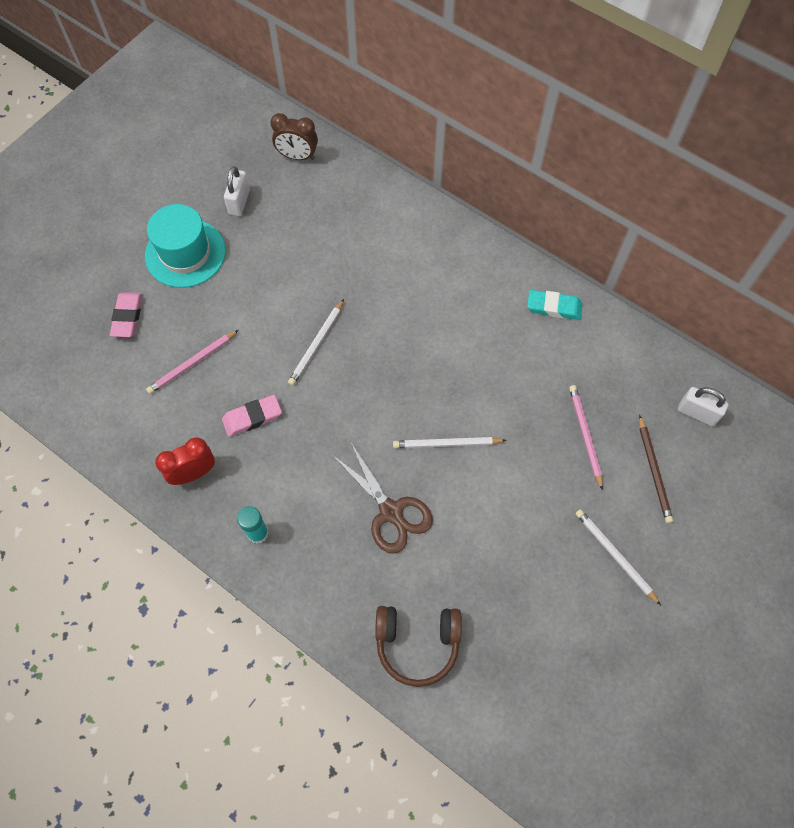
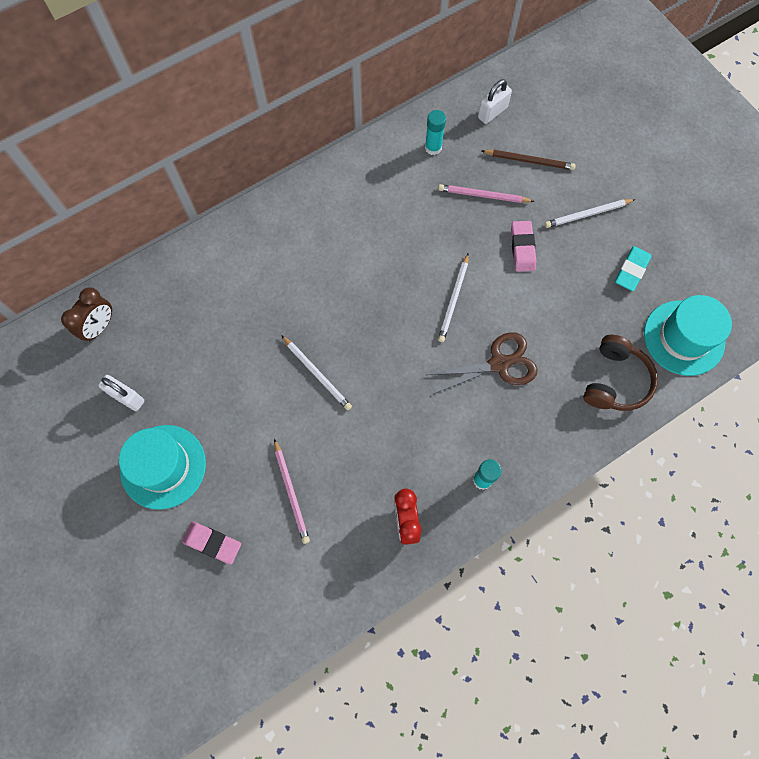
camera: 70 degrees left, 5 degrees up
(252, 417) = (369, 452): pink eraser -> pink eraser (522, 248)
(502, 711) = (684, 338): none -> turquoise hat
(554, 307) = (360, 173): turquoise eraser -> turquoise eraser (631, 270)
(620, 366) = (433, 147): none -> turquoise glue stick

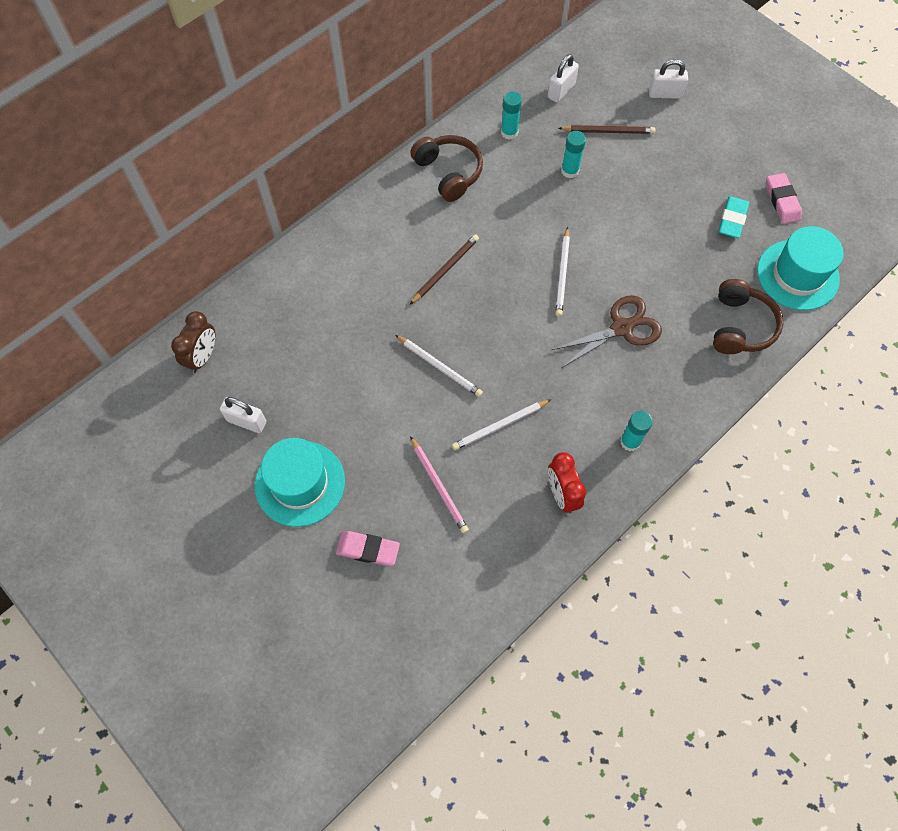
camera: 10 degrees left, 5 degrees down
(342, 277) = (445, 270): none -> brown pencil
(366, 180) = (448, 173): none -> brown headphones
(483, 196) = (570, 171): pink pencil -> turquoise glue stick
(522, 248) = (620, 215): pink eraser -> pink eraser (782, 201)
(587, 214) = (677, 173): white pencil -> white pencil (500, 426)
(593, 130) = (665, 94): none -> white padlock

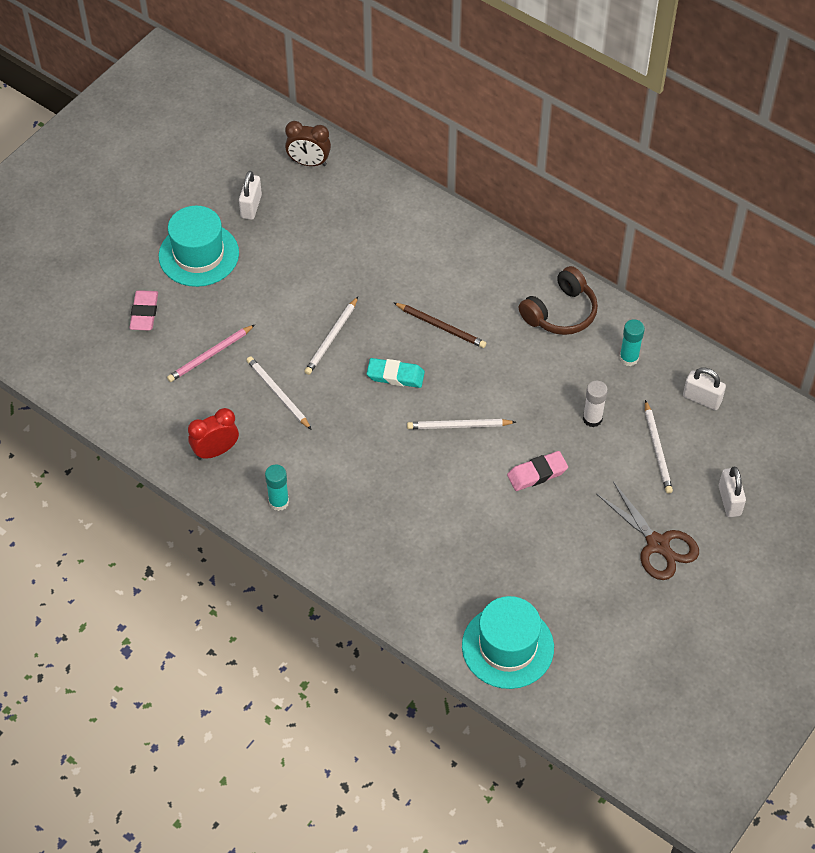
camera: 80 degrees right, 10 degrees down
(570, 171) = (592, 419): turquoise glue stick -> white glue stick
(608, 131) = (657, 449): brown pencil -> white pencil
(621, 328) = (405, 484): brown scissors -> brown scissors (657, 544)
(732, 220) = (567, 578): turquoise eraser -> turquoise eraser (395, 375)
(740, 326) = (430, 592): brown headphones -> none
(782, 201) = (606, 628): pink eraser -> pink eraser (537, 473)

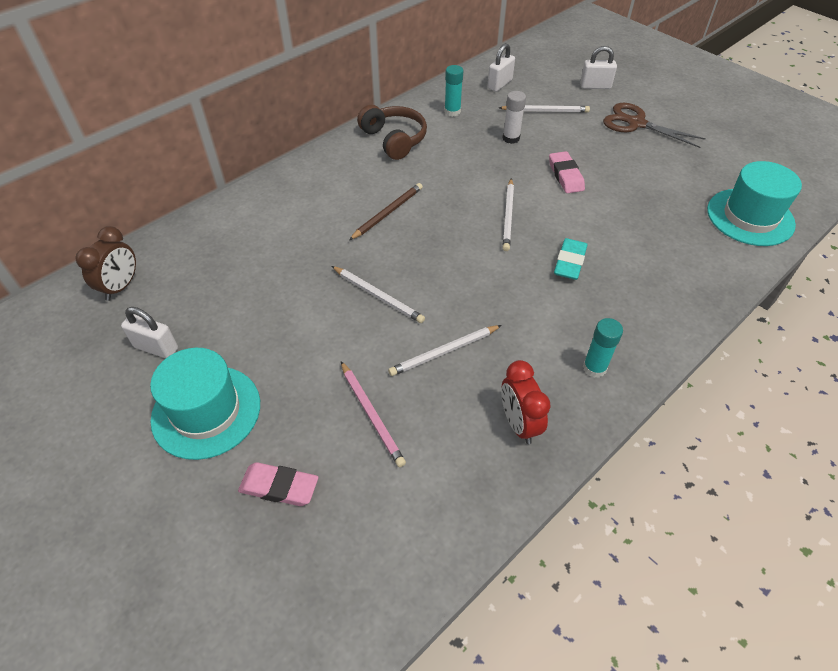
camera: 80 degrees left, 5 degrees down
(395, 375) = (440, 252): turquoise eraser -> turquoise eraser (569, 262)
(657, 544) = (636, 124): brown scissors -> brown scissors turned 120 degrees counterclockwise

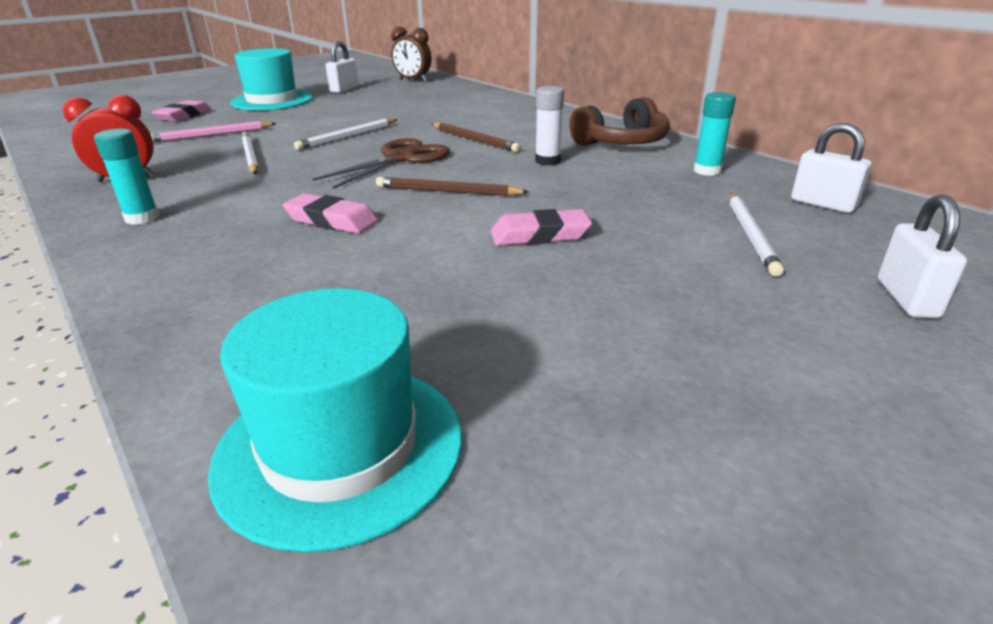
camera: 95 degrees right, 20 degrees down
(508, 216) = (447, 191): white pencil -> brown pencil
(511, 138) = (645, 203): white glue stick -> white glue stick (547, 161)
(569, 262) = (331, 220): turquoise eraser -> pink eraser
(636, 124) = (755, 333): brown scissors -> brown scissors (400, 159)

